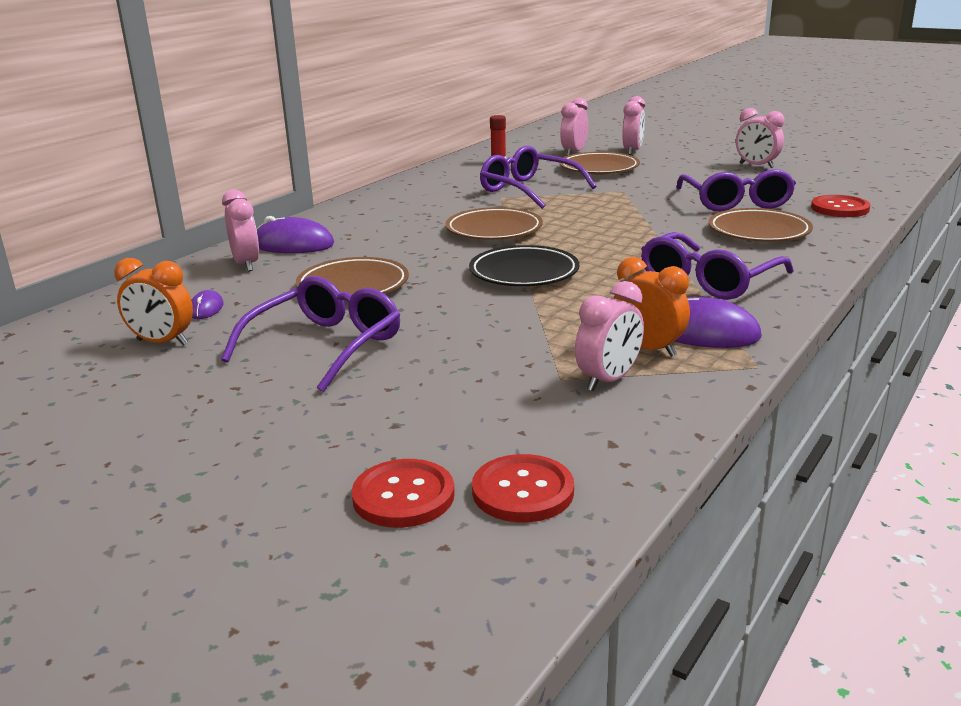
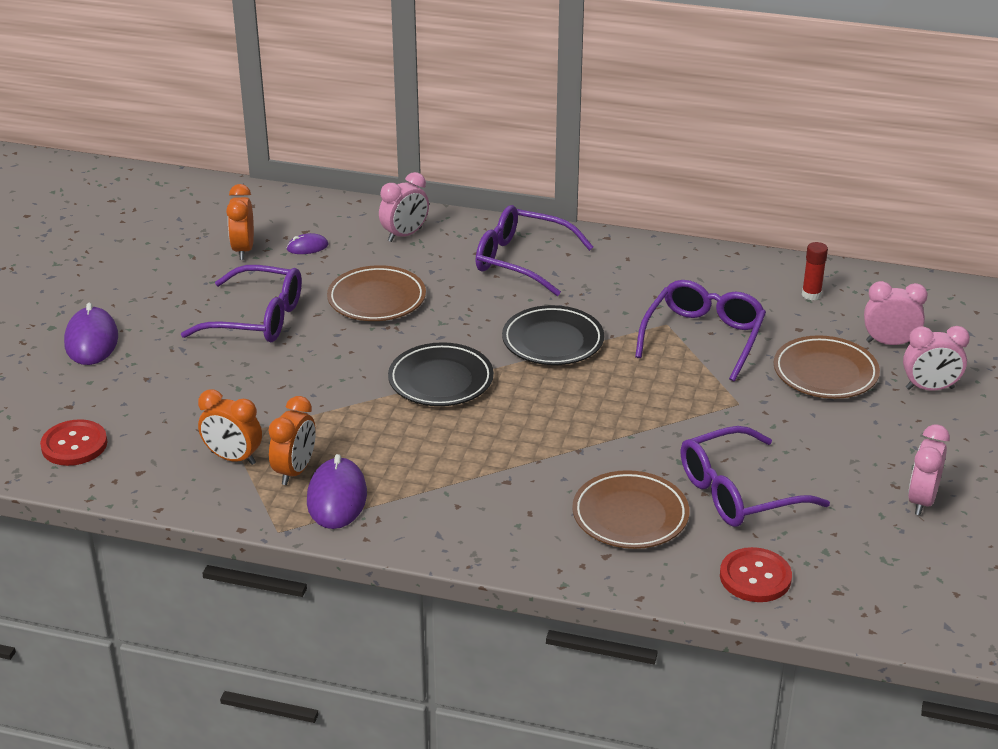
camera: 70 degrees right, 10 degrees up
(293, 244) = (462, 242): purple mouse -> purple mouse (91, 340)
(403, 496) = (62, 402): red button -> none
(494, 230) = (553, 341): brown plate -> black plate
(608, 380) = (233, 458): pink clock -> orange clock
(708, 281) = (462, 491): purple glasses -> purple glasses (521, 260)

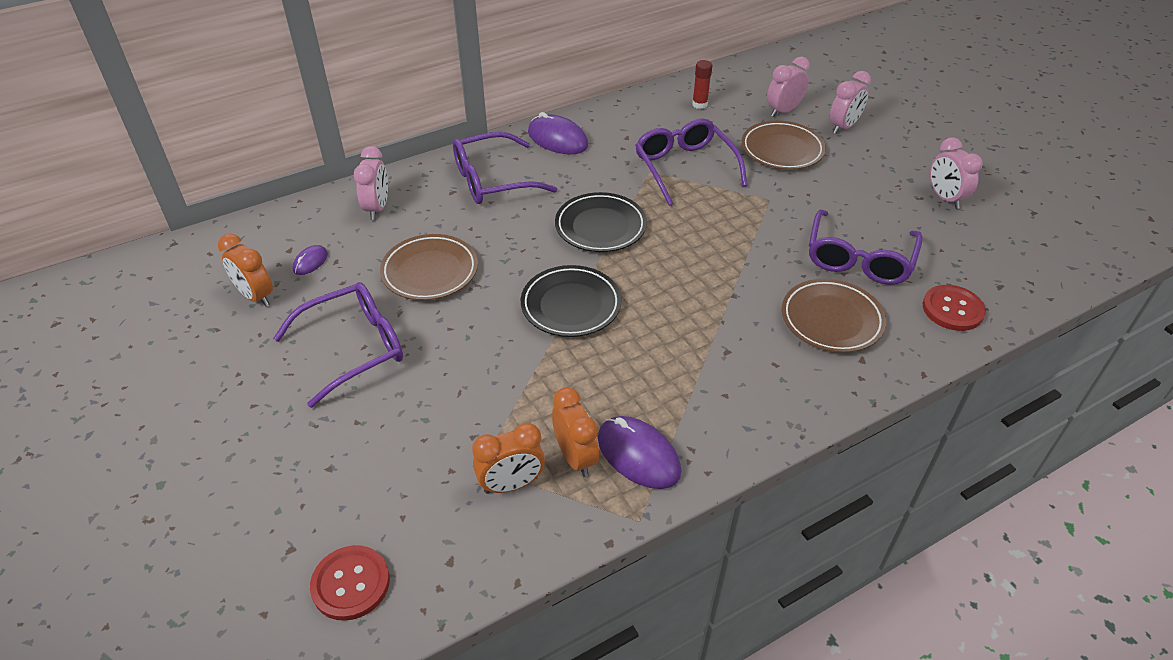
camera: 45 degrees left, 10 degrees up
(91, 340) = (223, 469): purple mouse -> purple mouse (557, 139)

